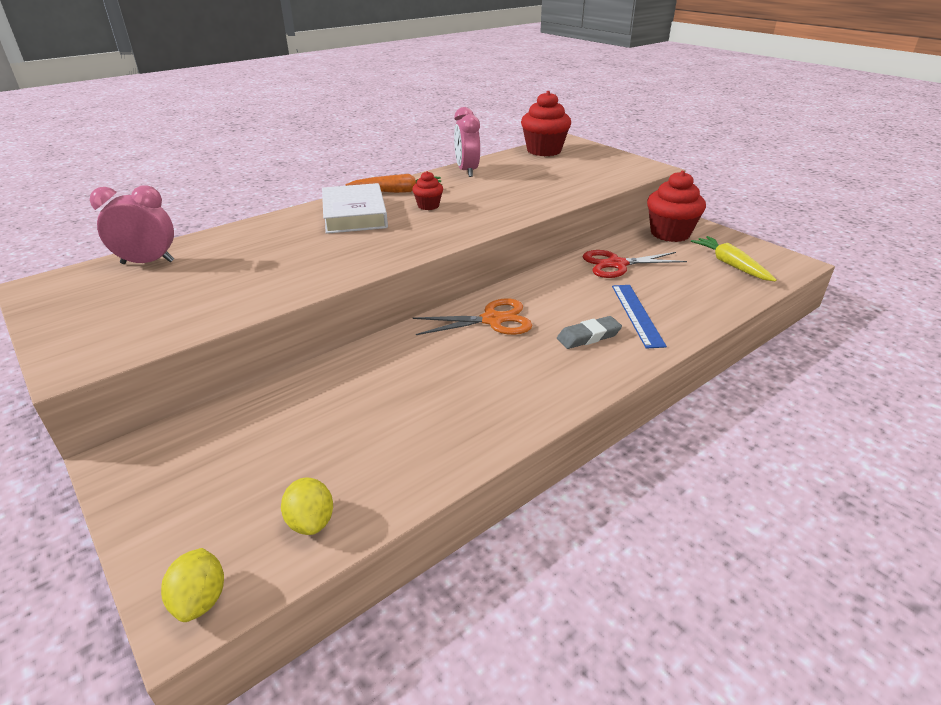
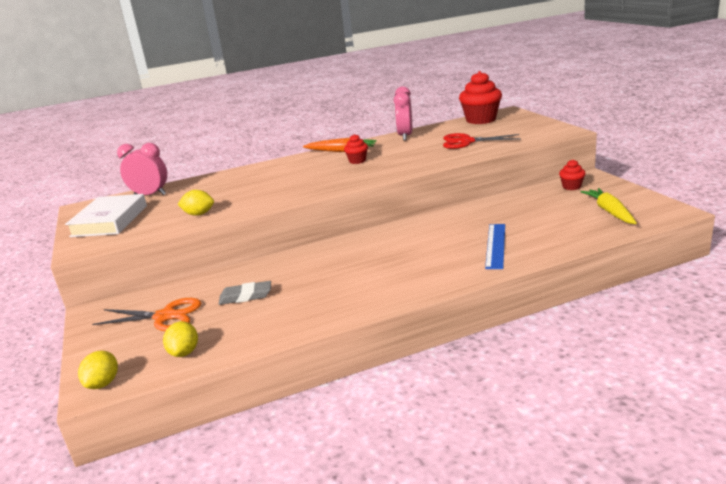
camera: 20 degrees right, 10 degrees down
(247, 293) = (199, 214): none -> yellow lemon
(354, 215) = (300, 167): white book -> white book (110, 221)
(492, 320) = (377, 244): orange scissors -> orange scissors (165, 317)
(588, 336) = (444, 259): grey eraser -> grey eraser (246, 296)
(617, 264) = (505, 209): red scissors -> red scissors (466, 142)
(670, 233) = (571, 187): red cupcake -> red cupcake, size x0.51

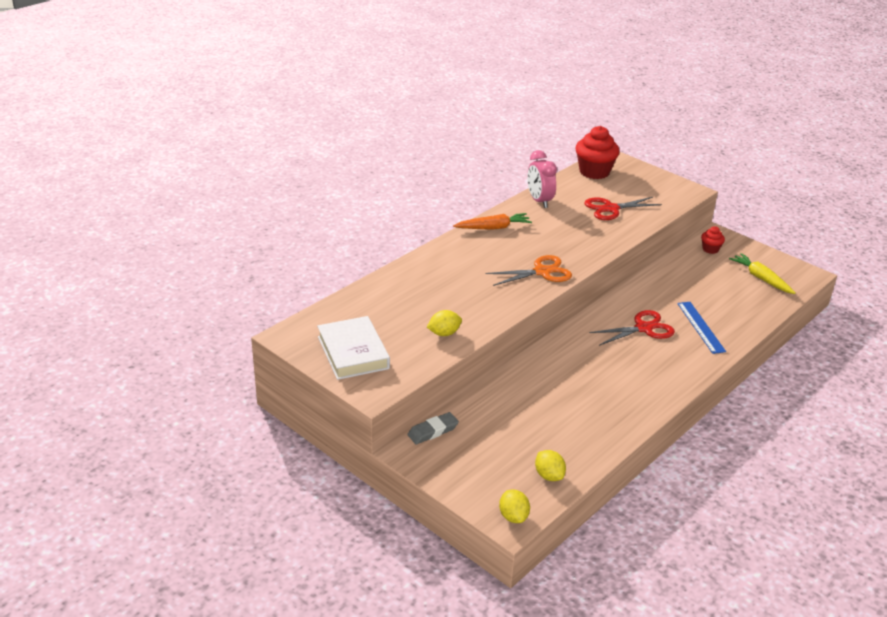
camera: 30 degrees left, 10 degrees up
(150, 195) = (349, 311): pink clock -> none
(165, 317) = (488, 445): orange scissors -> orange scissors (542, 272)
(246, 296) = (539, 412): grey eraser -> grey eraser (433, 431)
(357, 161) = (527, 243): red cupcake -> none
(431, 241) = (644, 328): none -> red scissors

